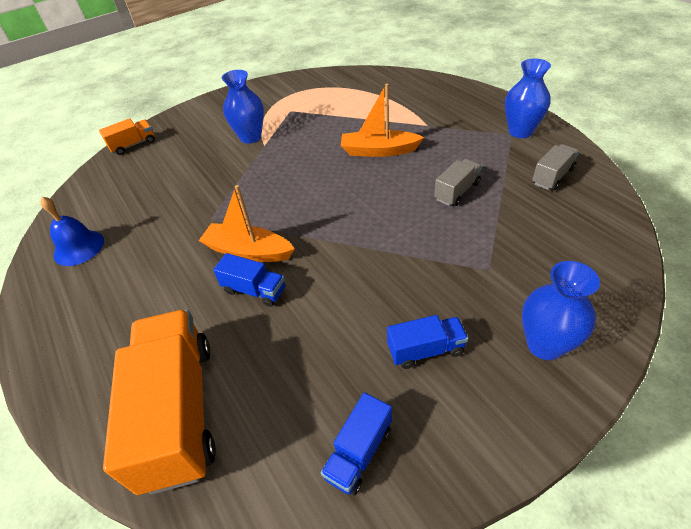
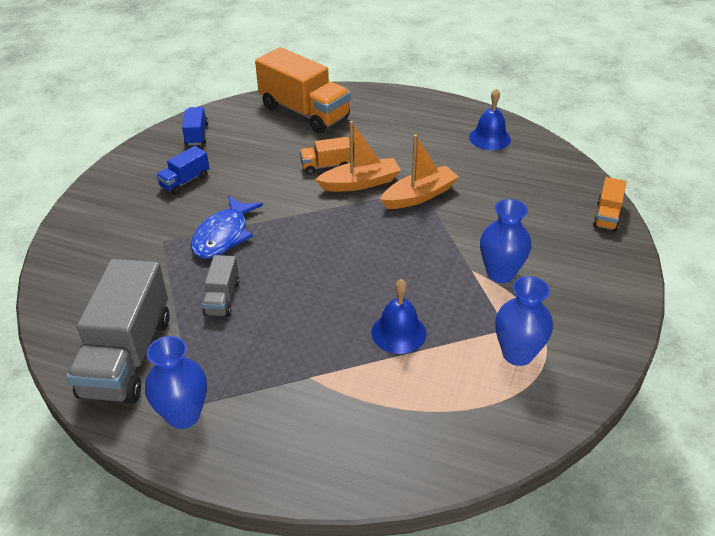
camera: 140 degrees right, 5 degrees down
(254, 290) = (326, 166): blue truck -> orange truck
(352, 129) = (398, 332): none -> blue bell
(378, 151) = (338, 314): orange boat -> orange boat (419, 196)
(422, 249) = (223, 235): none -> blue fish
(545, 345) = (107, 211): blue vase -> blue vase (517, 354)
(552, 176) = (127, 356): grey truck -> grey truck, size x2.09

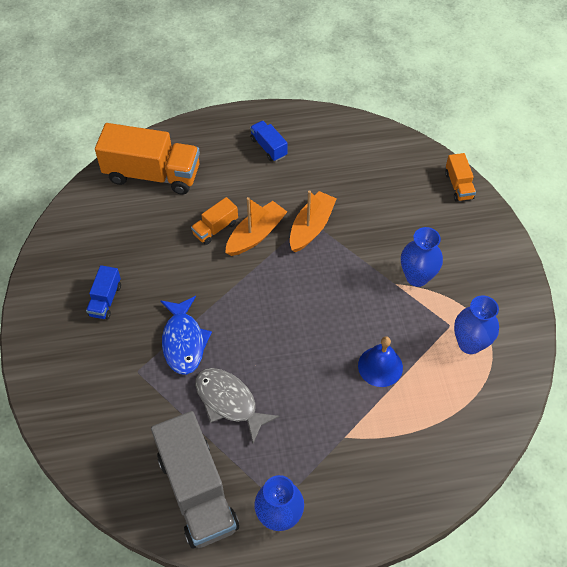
camera: 30 degrees left, 15 degrees up
(196, 134) = (74, 242): blue truck -> blue truck (268, 147)
(222, 298) = (229, 402): grey truck -> grey fish
(489, 138) = (327, 140): blue bell -> none

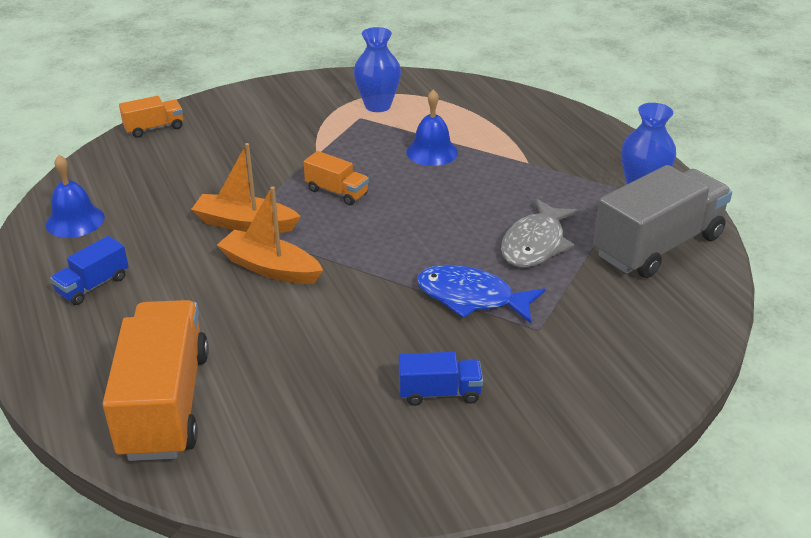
camera: 105 degrees left, 20 degrees down
(183, 341) = (471, 298): blue fish -> blue fish turned 135 degrees counterclockwise
(215, 228) = (268, 308): orange truck -> orange truck (337, 192)
(342, 139) = (75, 221): none -> blue bell
(417, 277) = (302, 142): blue vase -> none

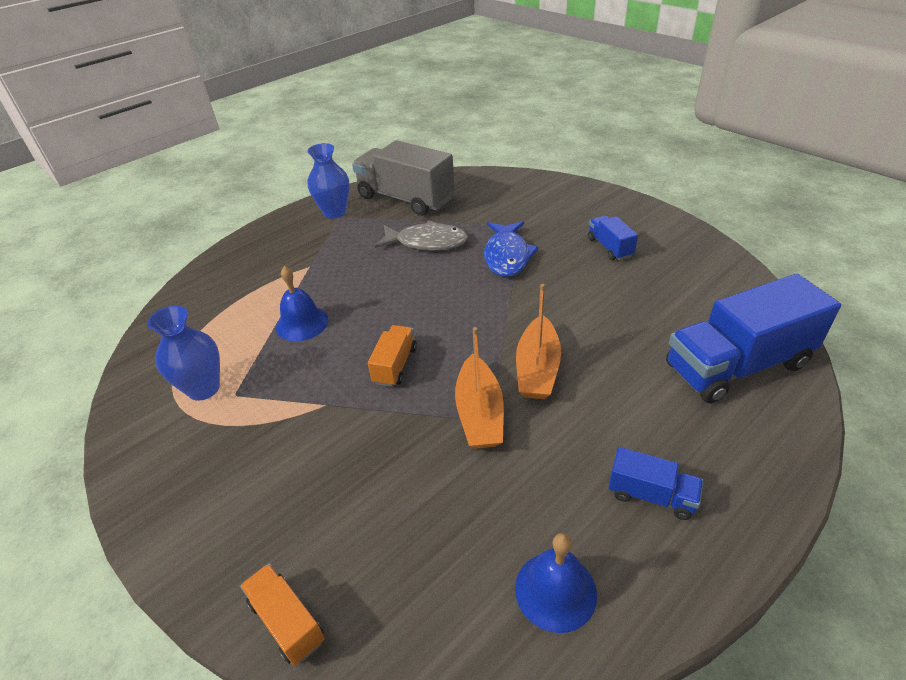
camera: 105 degrees left, 5 degrees up
(165, 404) = (737, 365): orange truck -> blue truck

